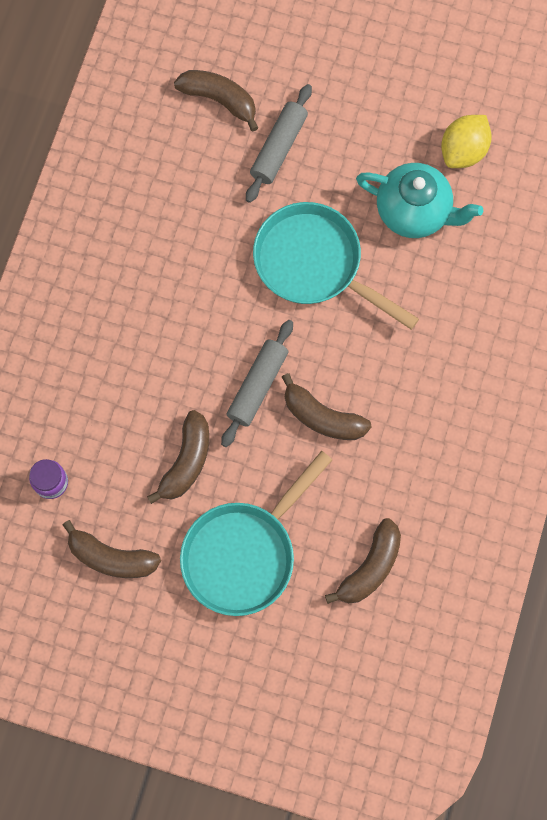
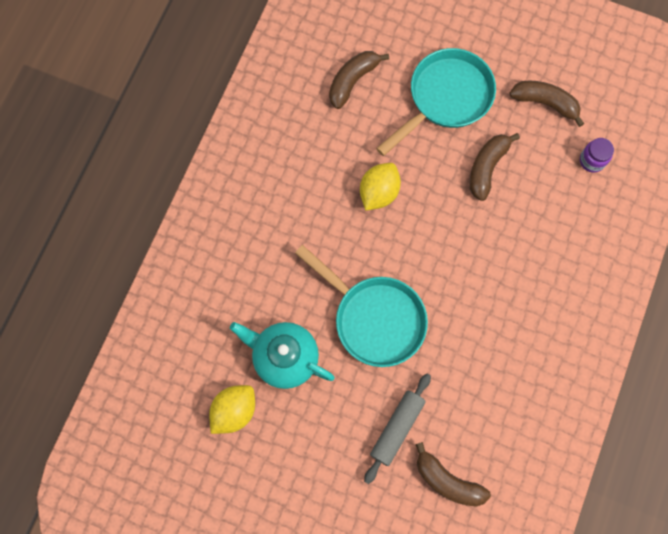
camera: 175 degrees left, 0 degrees up
(257, 386) = (428, 221): grey rolling pin -> none
(322, 417) = (378, 192): brown banana -> yellow lemon

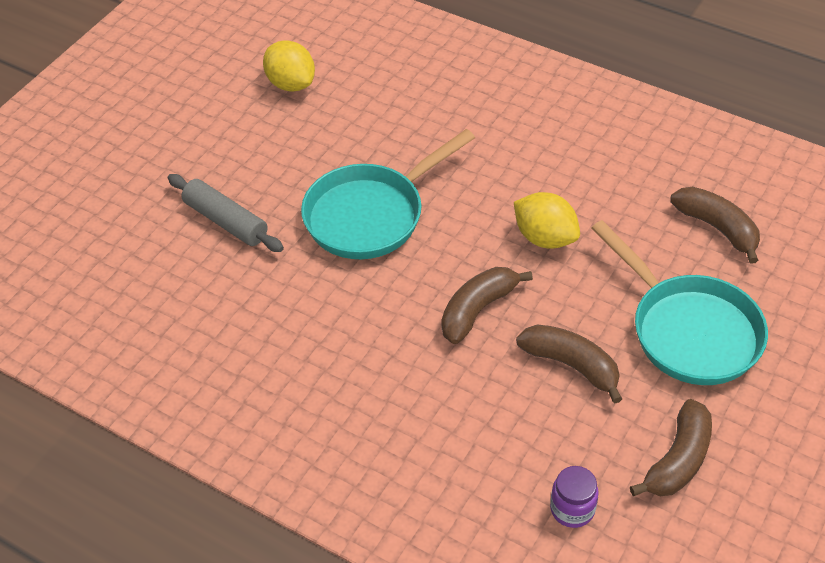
camera: 100 degrees right, 25 degrees down
(284, 358) = (341, 129): turquoise teapot -> none
(447, 481) = (145, 262): brown banana -> brown banana (478, 310)

